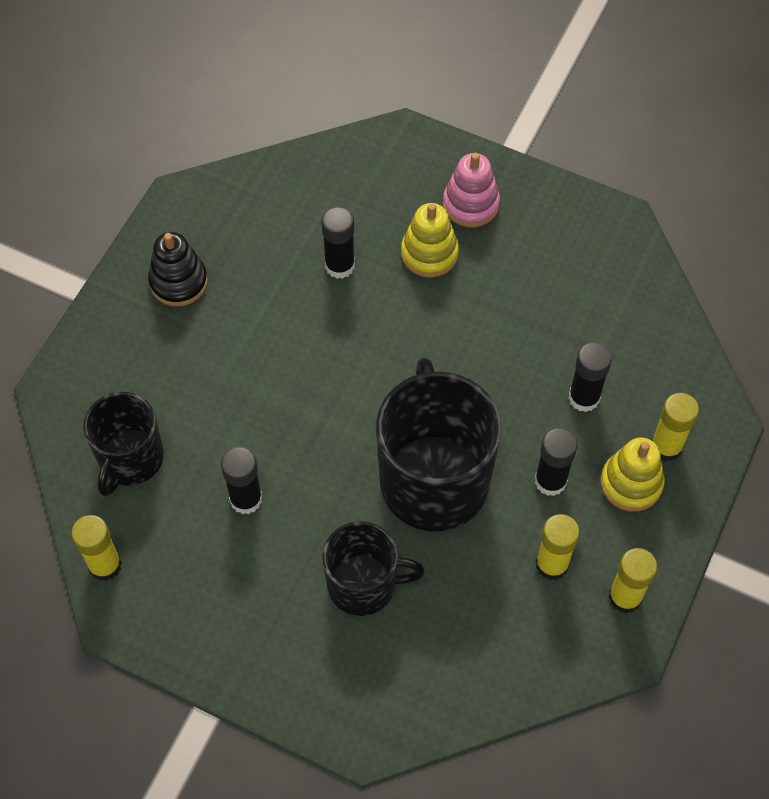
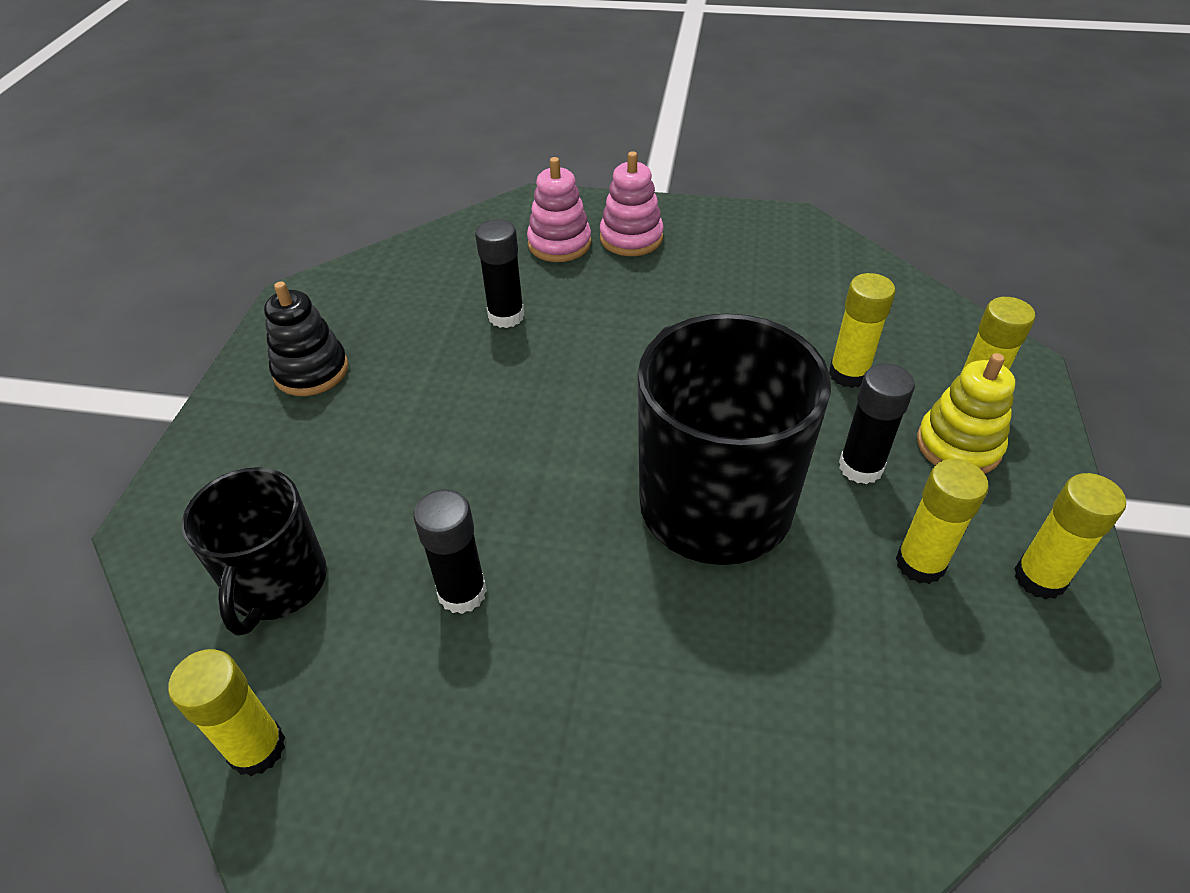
camera: 15 degrees left, 15 degrees down
(363, 584) = (675, 663): black mug -> none
(407, 194) = (559, 244): none -> pink stacking toy
(429, 253) = (605, 285): yellow stacking toy -> none
(584, 398) = (848, 374): black glue stick -> yellow glue stick

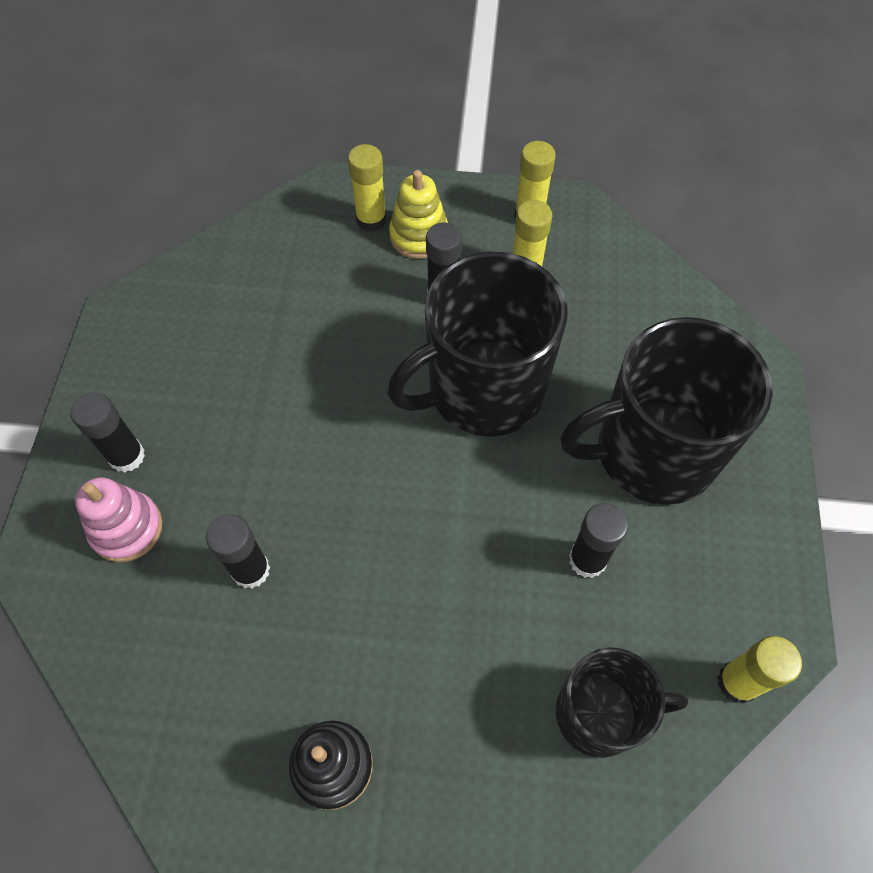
camera: 95 degrees left, 15 degrees up
(610, 696) = (652, 452): none -> black mug
(631, 238) = (127, 456): pink stacking toy -> black glue stick
(848, 374) = (343, 291): yellow glue stick -> none

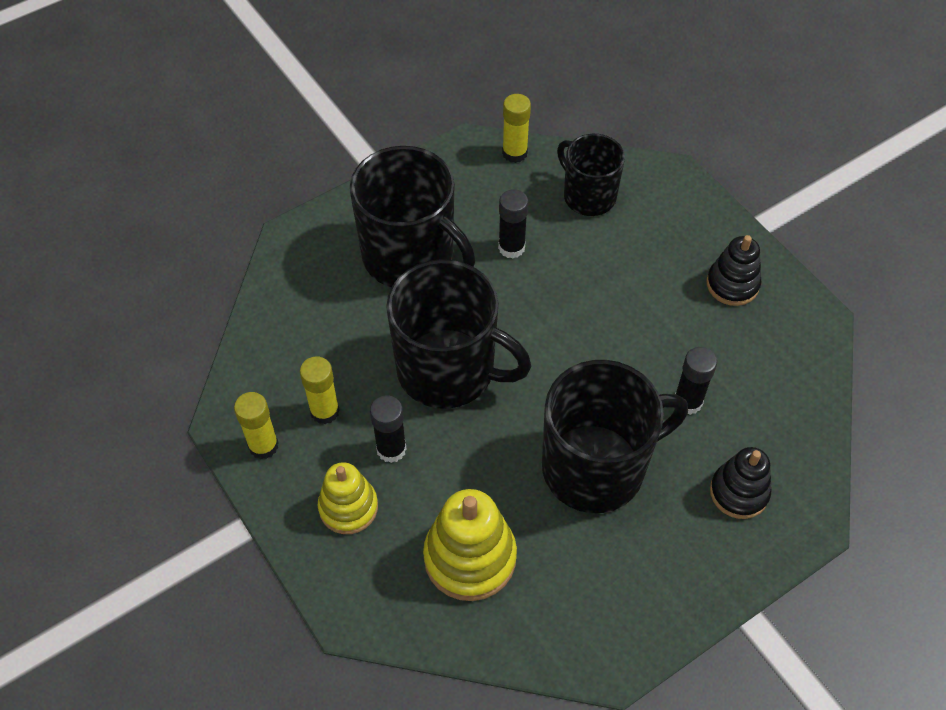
camera: 130 degrees left, 5 degrees down
(127, 456) = (701, 540): black glue stick -> none
(127, 528) = (739, 492): pink stacking toy -> black stacking toy
(272, 431) = (596, 467): none -> black mug
(295, 283) = (470, 557): none -> yellow stacking toy
(371, 219) = (361, 555): yellow glue stick -> none

